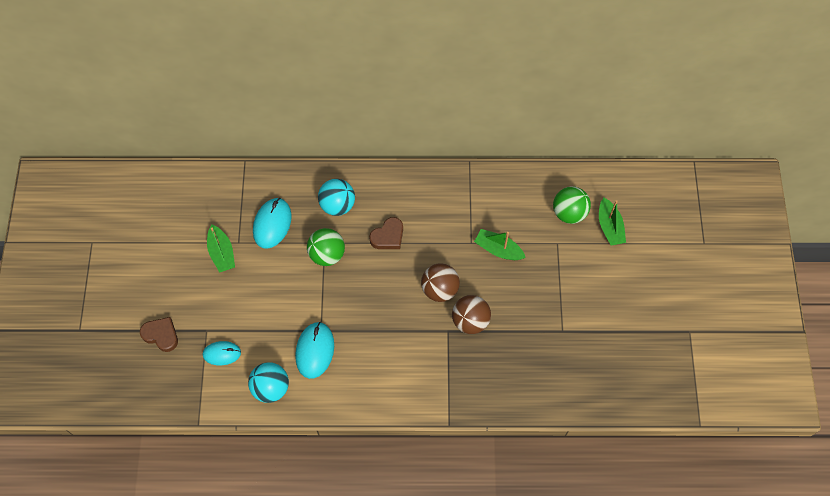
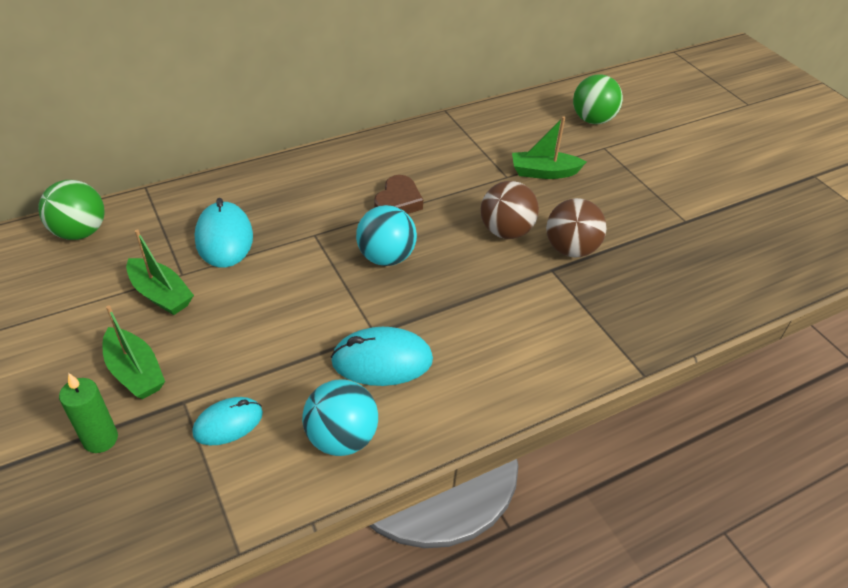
camera: 30 degrees left, 20 degrees down
(161, 335) = (100, 439): brown heart -> green candle
(315, 350) = (382, 360): turquoise mouse -> turquoise mouse turned 75 degrees counterclockwise
(327, 254) = (326, 245): green ball -> green ball (80, 232)
(337, 205) = (308, 192): turquoise ball -> turquoise ball (386, 257)
(609, 227) = (645, 119): green boat -> green boat (135, 372)

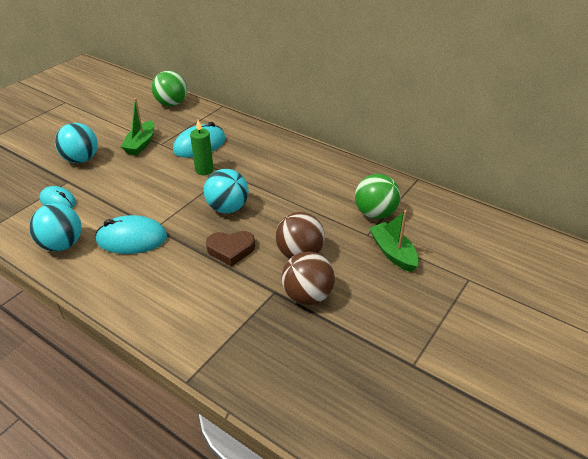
camera: 65 degrees right, 5 degrees down
(100, 439) = (33, 168): green candle -> green candle (204, 170)
(135, 372) = (81, 159): green boat -> turquoise ball
(382, 360) = (132, 239): turquoise mouse -> turquoise mouse turned 60 degrees counterclockwise
(398, 202) = (288, 194): brown heart -> brown heart (231, 250)
(592, 120) = (502, 260): green ball -> green ball (375, 213)

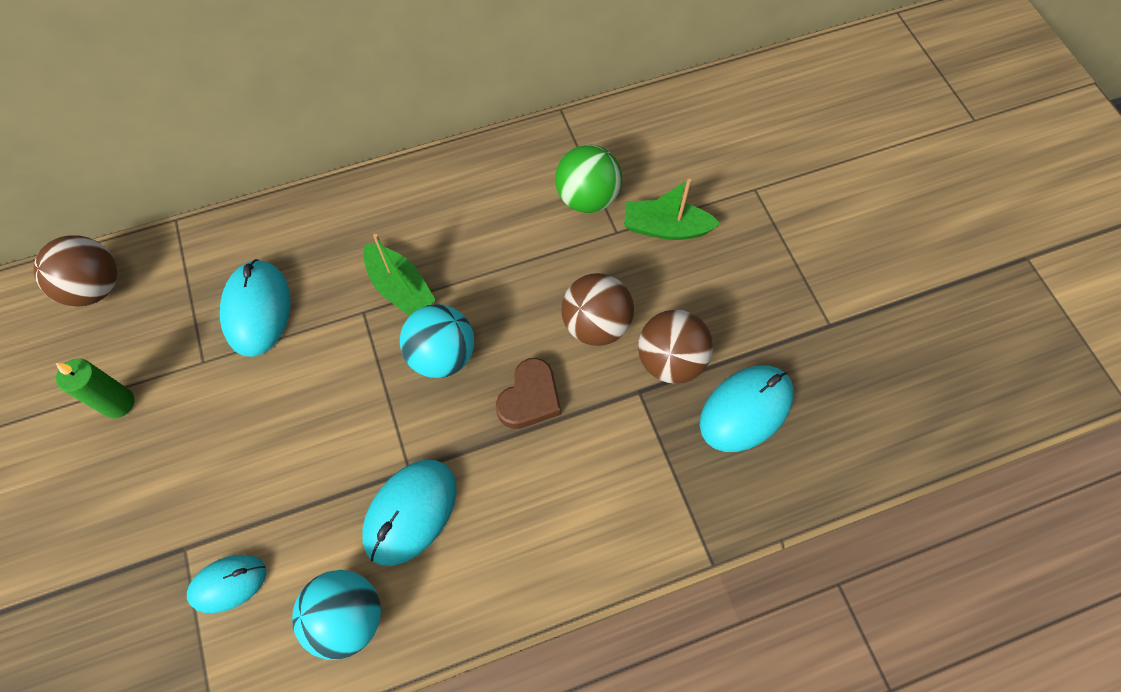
camera: 55 degrees left, 25 degrees up
(81, 159) = (137, 502): turquoise ball -> none
(141, 144) = (176, 391): green boat -> green boat (400, 288)
(172, 104) = (95, 287): green ball -> brown ball
(204, 170) = (328, 338): green candle -> green candle (118, 403)
(307, 348) = (746, 409): none -> turquoise mouse

